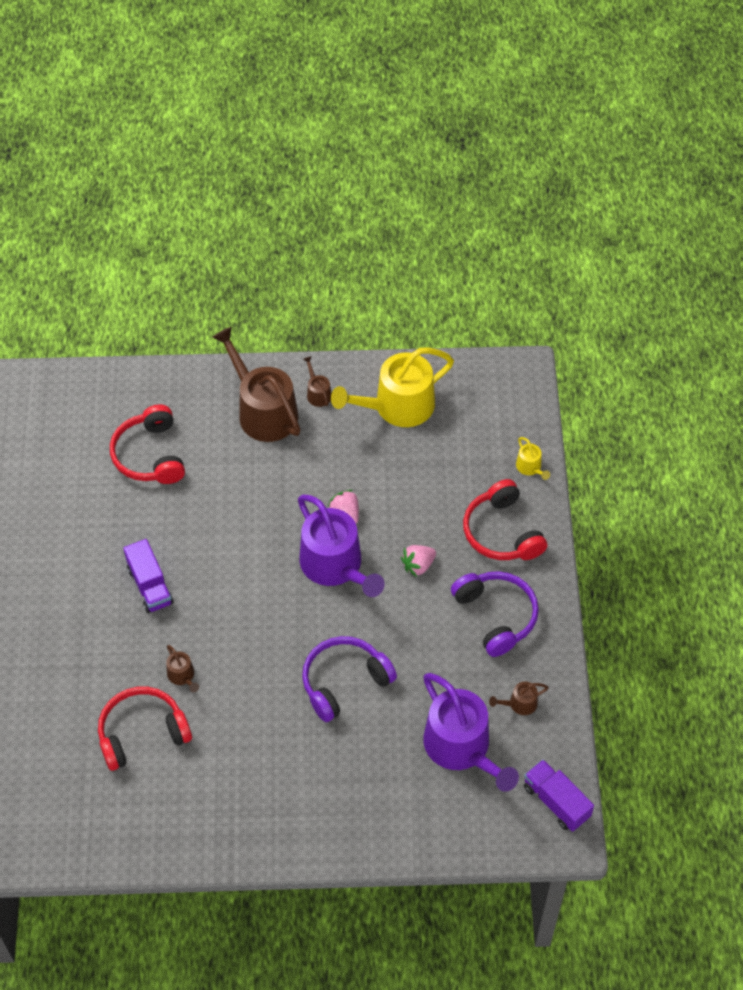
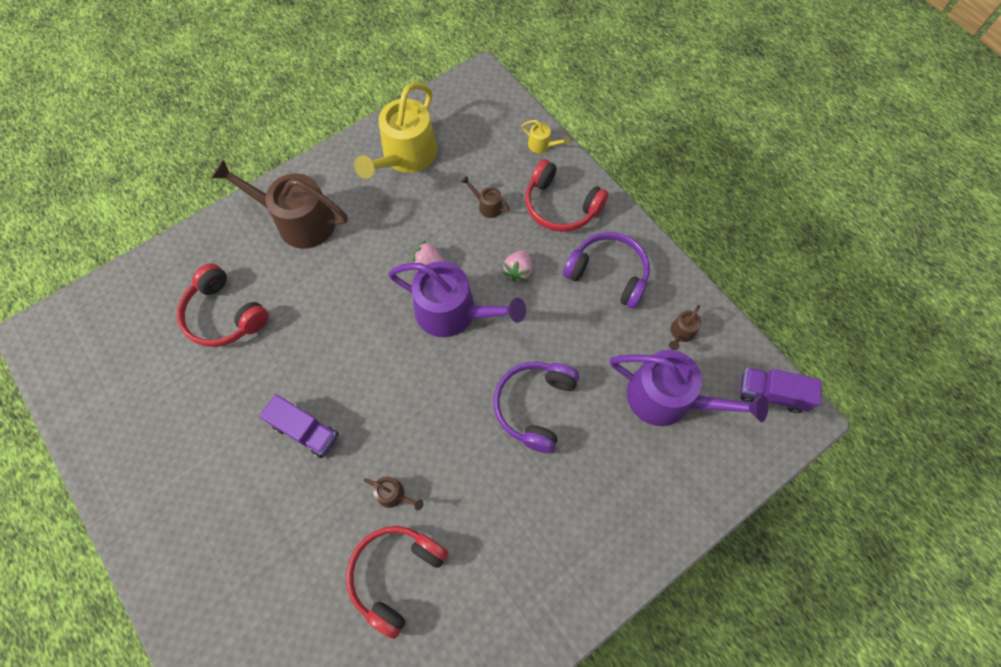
camera: 35 degrees left, 10 degrees up
(318, 393) = (334, 181): brown watering can -> brown watering can (487, 206)

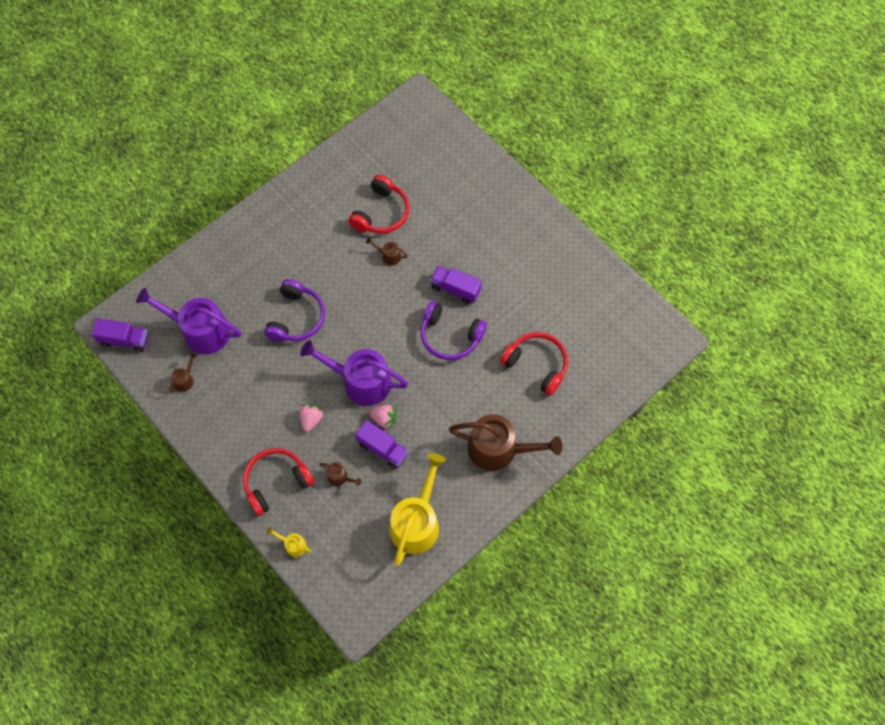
camera: 175 degrees right, 0 degrees up
(434, 231) = (382, 449): none -> purple truck
(560, 206) = (276, 482): red headphones -> red headphones turned 60 degrees counterclockwise
(608, 274) = (238, 423): purple headphones -> purple headphones (450, 336)

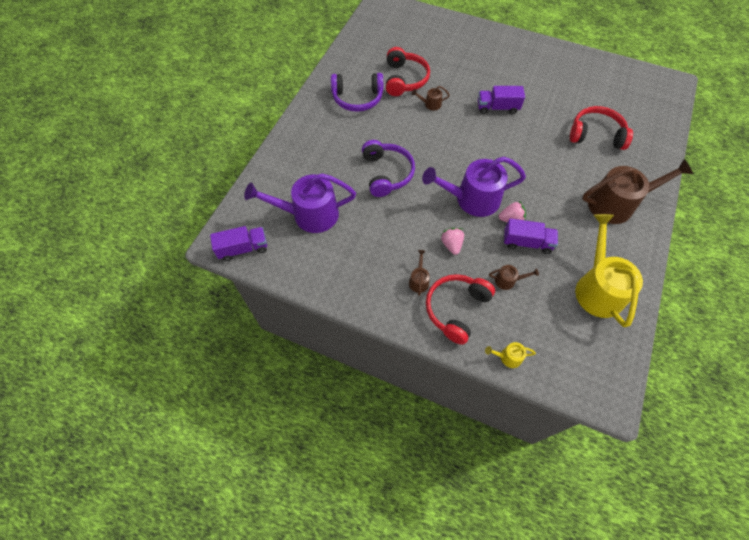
camera: 25 degrees left, 5 degrees down
(185, 380) = (319, 259): brown watering can -> brown watering can (419, 280)
(450, 336) = (517, 140): purple headphones -> purple headphones (357, 98)

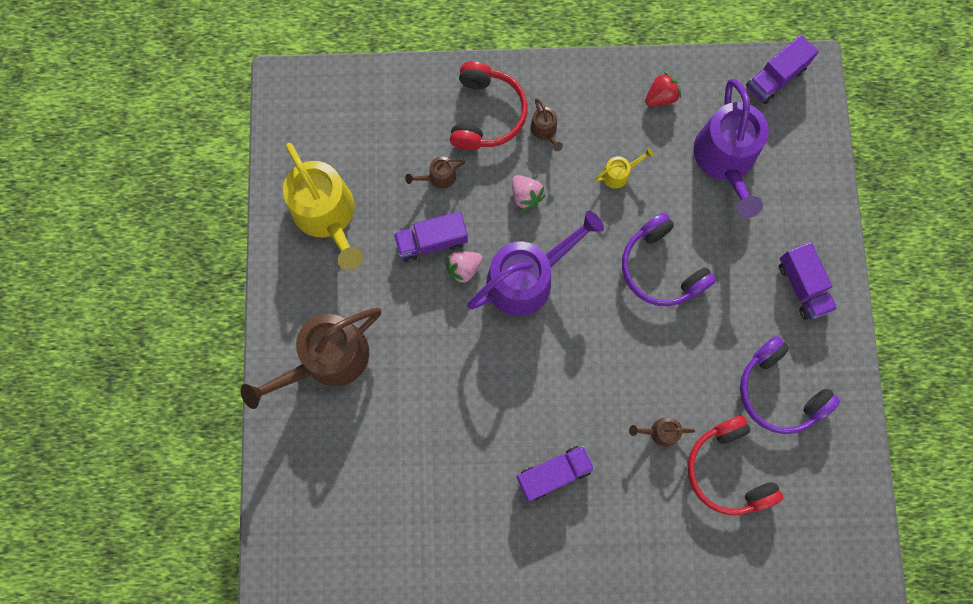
camera: 155 degrees right, 15 degrees up
(309, 214) = (725, 159): purple watering can -> purple watering can turned 120 degrees clockwise
(311, 135) = (802, 286): none -> purple truck
(326, 269) = (661, 97): none -> red strawberry
(357, 98) = (778, 391): purple headphones -> purple headphones turned 105 degrees counterclockwise
(430, 104) = (660, 432): brown watering can -> brown watering can turned 150 degrees counterclockwise
(508, 357) = (408, 84): yellow watering can -> yellow watering can (618, 174)
(596, 135) = (384, 485): red headphones -> none

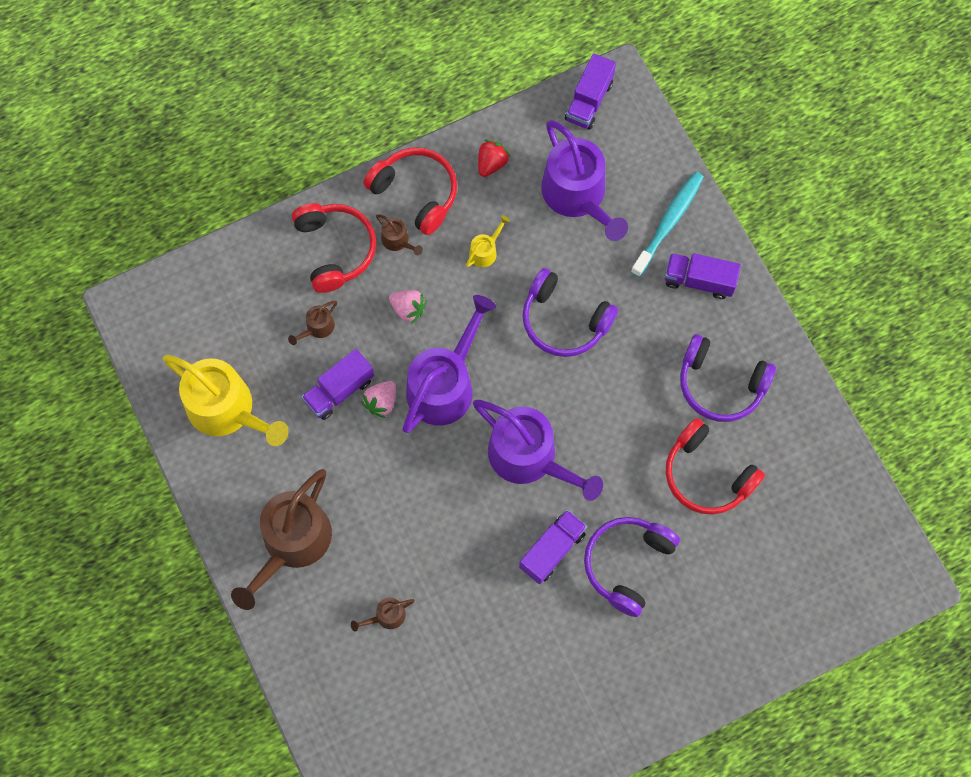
camera: 25 degrees left, 5 degrees down
(572, 378) = (529, 457): none -> purple watering can
(580, 95) = (416, 193): none -> red headphones
(616, 519) = (627, 564): none -> purple headphones
(660, 432) = (631, 468): brown watering can -> brown watering can (386, 616)
(798, 220) = (668, 222): none -> turquoise toothbrush
(802, 286) = (699, 280): purple truck -> purple truck turned 150 degrees clockwise

